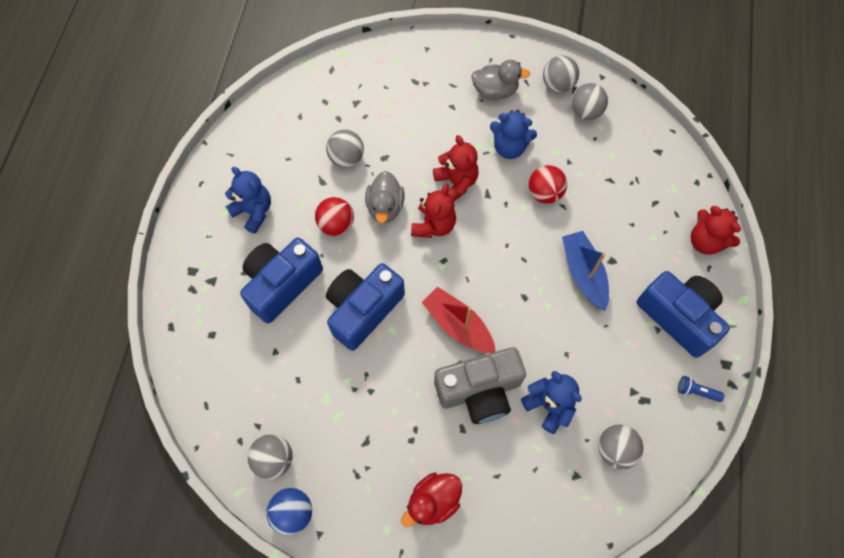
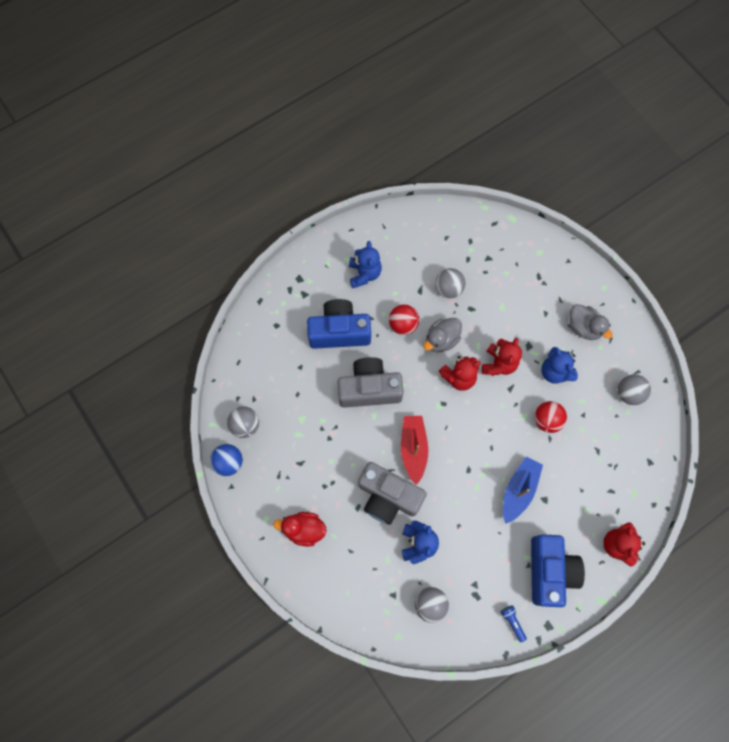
camera: 45 degrees right, 5 degrees up
(363, 310) = (369, 389): blue camera -> grey camera
(557, 85) = (629, 359): grey ball -> none

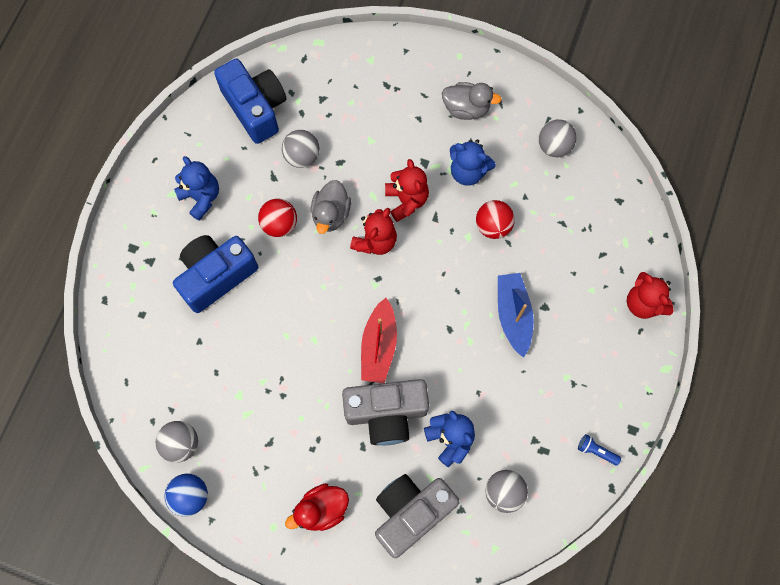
camera: 35 degrees left, 0 degrees up
(369, 389) = (290, 315): grey camera -> grey camera (411, 513)
(413, 449) = (379, 346): red boat -> red boat turned 135 degrees counterclockwise
(549, 571) = (597, 375): blue camera -> blue camera (256, 108)

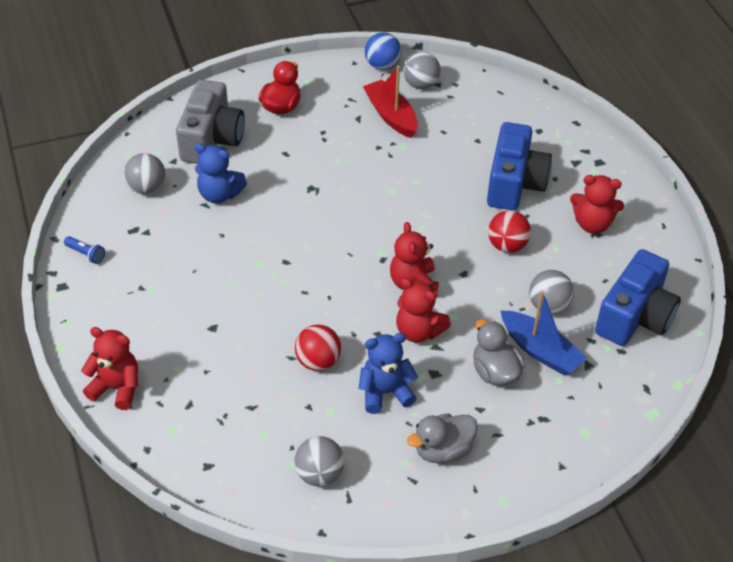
camera: 140 degrees right, 25 degrees down
(201, 197) = (592, 224): blue teddy bear -> red teddy bear
(256, 108) = (635, 317): blue camera -> blue camera turned 75 degrees counterclockwise
(331, 214) = (473, 279): grey duck -> grey duck (495, 372)
(379, 346) = (335, 216): red boat -> red boat (391, 116)
(386, 413) = (286, 181): grey camera -> none
(513, 315) = (237, 304): blue boat -> blue boat (540, 351)
(596, 451) = (86, 254): blue flashlight -> blue flashlight turned 45 degrees clockwise

